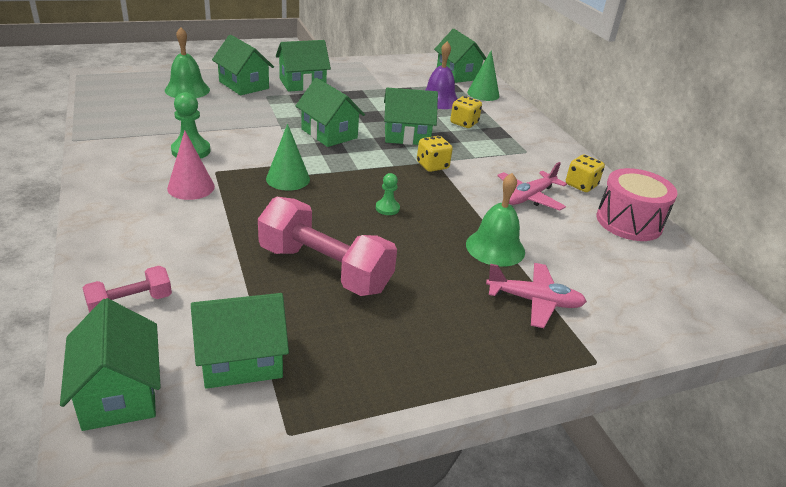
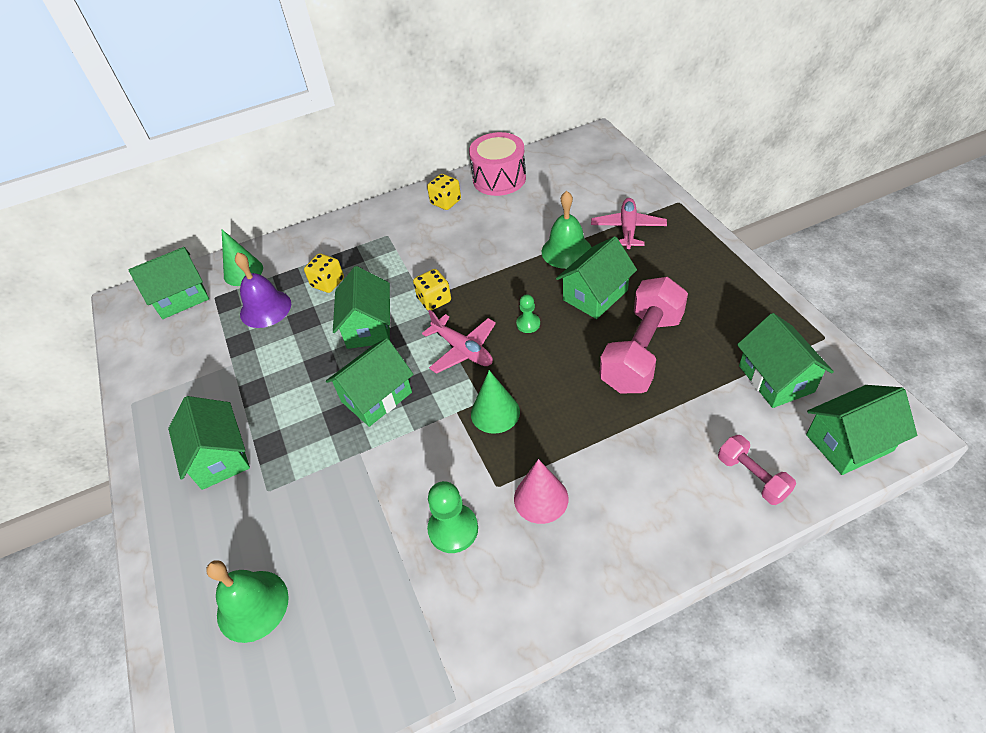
camera: 85 degrees left, 15 degrees up
(244, 85) = (228, 531): green house -> green house (595, 295)
(529, 197) = (477, 233): pink plane -> pink plane (463, 350)

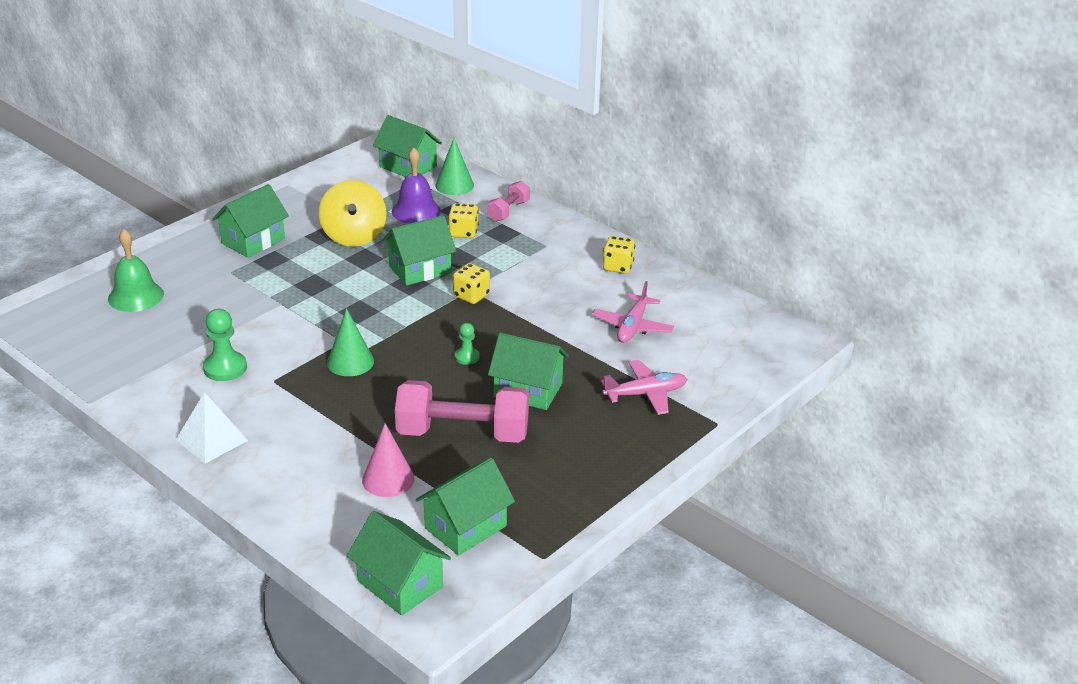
camera: 60 degrees right, 15 degrees down
(274, 365) = (354, 236): none -> yellow spinning top
(376, 397) = (342, 296): green house -> none
(463, 350) = (416, 327): pink plane -> pink plane (632, 326)
(499, 179) = (678, 291): pink drum -> none
(541, 498) = (269, 406): pink cone -> pink cone (388, 479)
(566, 251) = (585, 359): green bell -> none
(582, 566) = (211, 440): none -> white pyramid
(752, 477) = (335, 523): pink dumbbell -> pink dumbbell (508, 211)

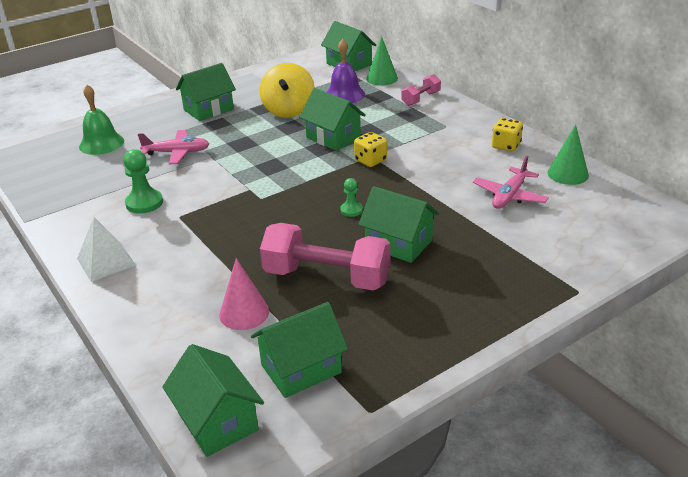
camera: 15 degrees right, 0 degrees up
(350, 362) = (249, 206): green cone -> green cone (568, 174)
(419, 269) = (333, 138): green house -> green house turned 60 degrees clockwise
(463, 232) = (378, 112): yellow dice -> none
(645, 394) = (510, 257): pink plane -> pink plane (177, 153)

